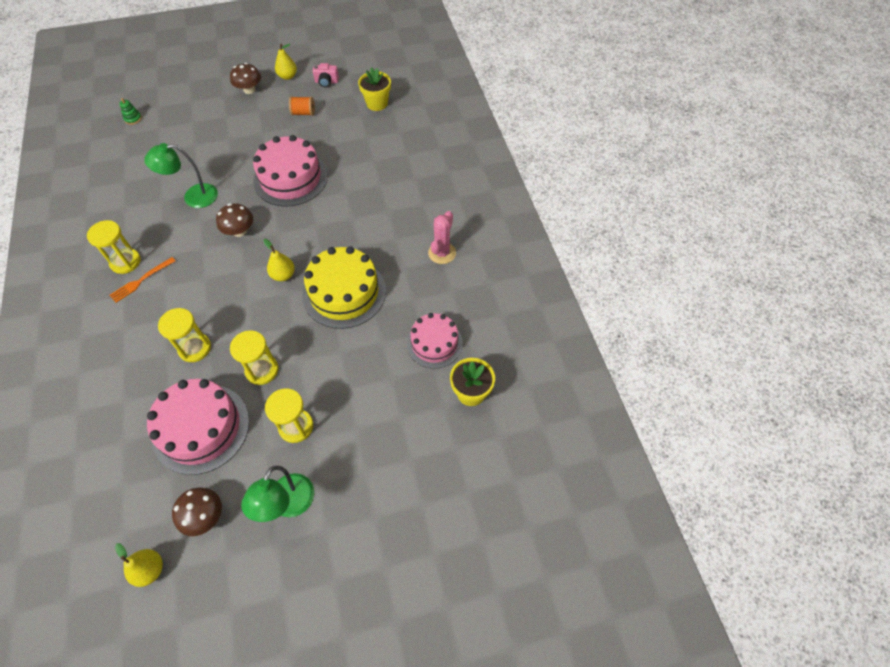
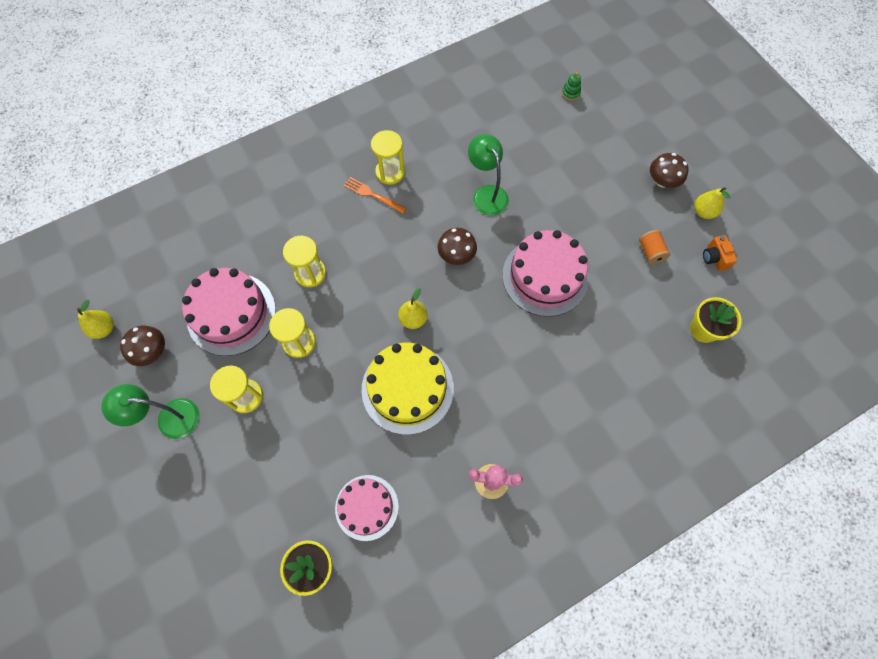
camera: 75 degrees right, 10 degrees up
(326, 82) = (714, 258): pink camera -> orange camera

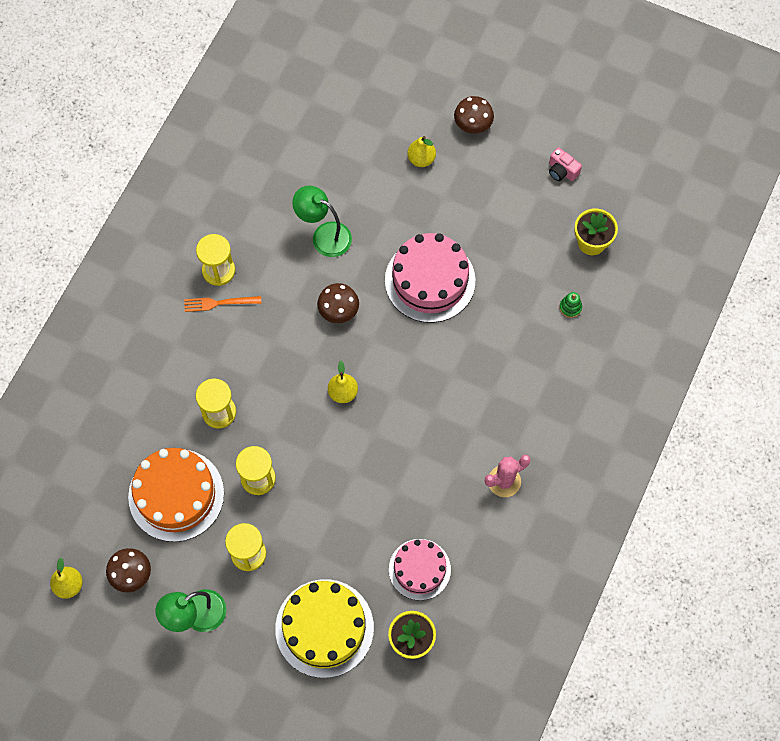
camera: 35 degrees left, 0 degrees up
(231, 314) = (176, 495): pink cake -> orange cake
(407, 388) = (382, 454): yellow cake -> yellow cake (324, 628)
(570, 93) = (331, 84): green stacking toy -> green stacking toy (570, 307)
(650, 252) = (505, 200): orange spool -> none
(703, 212) = (526, 133): yellow pear -> yellow pear (421, 159)
(714, 258) = (562, 171): orange camera -> pink camera

